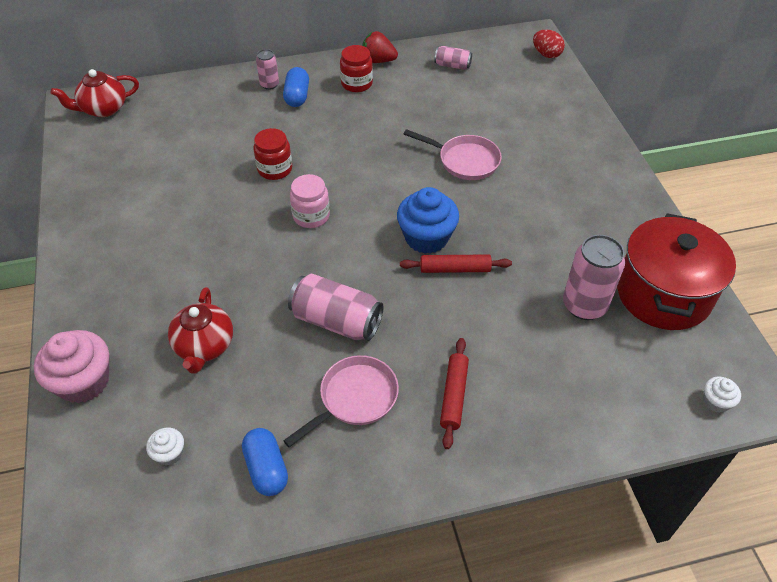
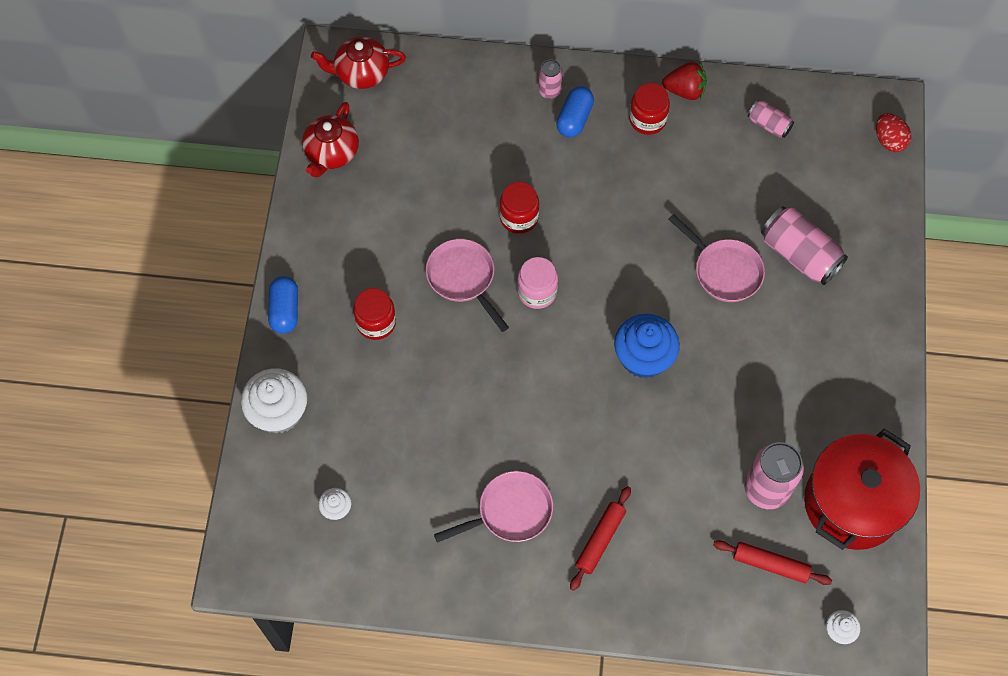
camera: 20 degrees right, 15 degrees up
(83, 381) = (279, 412): pink cupcake -> white cupcake
(166, 278) = (376, 322): none -> red jar
(204, 346) = (392, 411): red teapot -> red teapot (331, 153)
(240, 223) = (463, 278): none -> pink pan
(266, 469) = (413, 551): blue capsule -> blue capsule (285, 310)
(336, 321) = (521, 424): pink can -> pink can (799, 255)
(378, 61) = (685, 90): red strawberry -> red strawberry turned 150 degrees clockwise
(455, 269) = (657, 404): red rolling pin -> red rolling pin (770, 564)

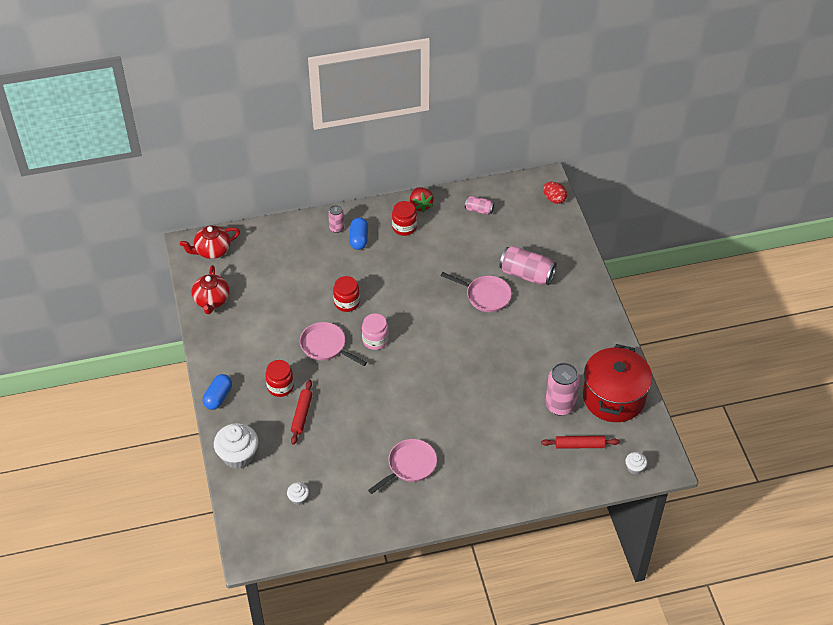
camera: 20 degrees left, 15 degrees down
(285, 310) = (218, 397): blue capsule -> blue capsule turned 45 degrees clockwise
(600, 540) = (471, 464): red rolling pin -> red rolling pin (302, 415)
(643, 357) = (456, 357): blue cupcake -> none
(685, 90) = (420, 205): red strawberry -> red strawberry turned 90 degrees clockwise

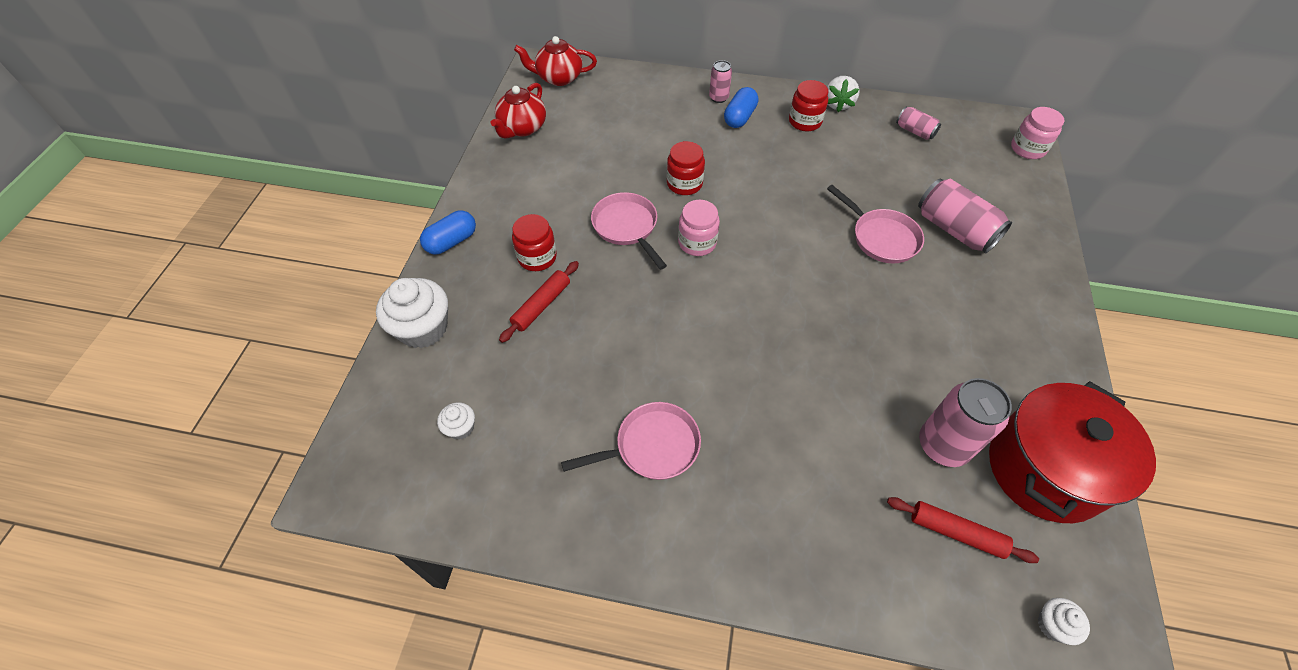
camera: 25 degrees right, 5 degrees up
(420, 205) = (837, 104): red strawberry -> white strawberry
(554, 199) = (1027, 149): red egg -> pink jar

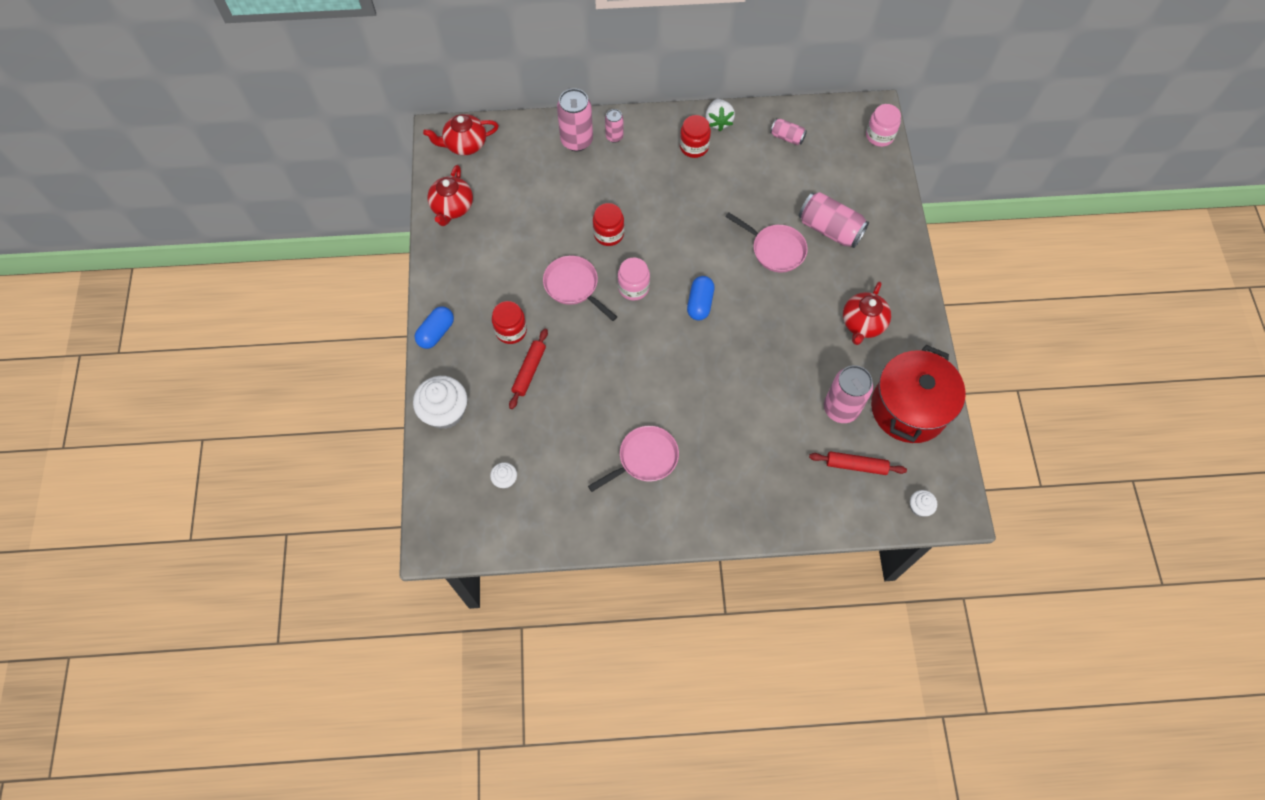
camera: 15 degrees left, 10 degrees up
(677, 94) = (577, 141): none -> pink can
(739, 117) = (637, 154): blue capsule -> blue capsule (700, 303)
(986, 344) = (862, 324): none -> red teapot

